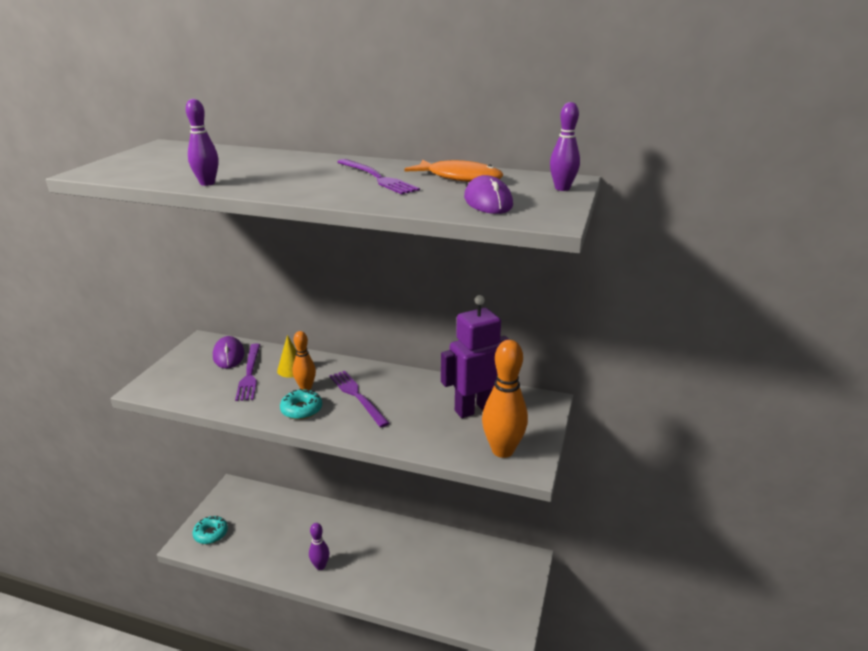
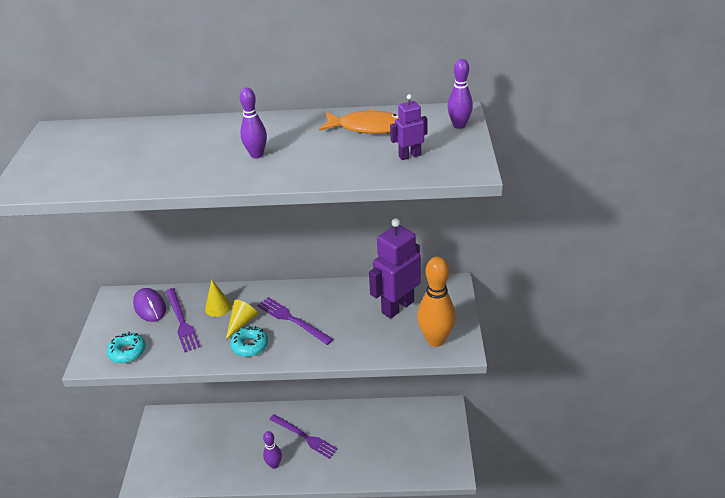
camera: 15 degrees left, 10 degrees up
(207, 183) = (149, 181): purple bowling pin -> purple bowling pin (256, 155)
(211, 534) = (160, 465): turquoise donut -> turquoise donut (127, 352)
(306, 387) = (241, 322): orange bowling pin -> yellow cone
(377, 178) = (297, 142): purple fork -> purple fork (304, 437)
(488, 201) = (409, 156): purple mouse -> purple robot

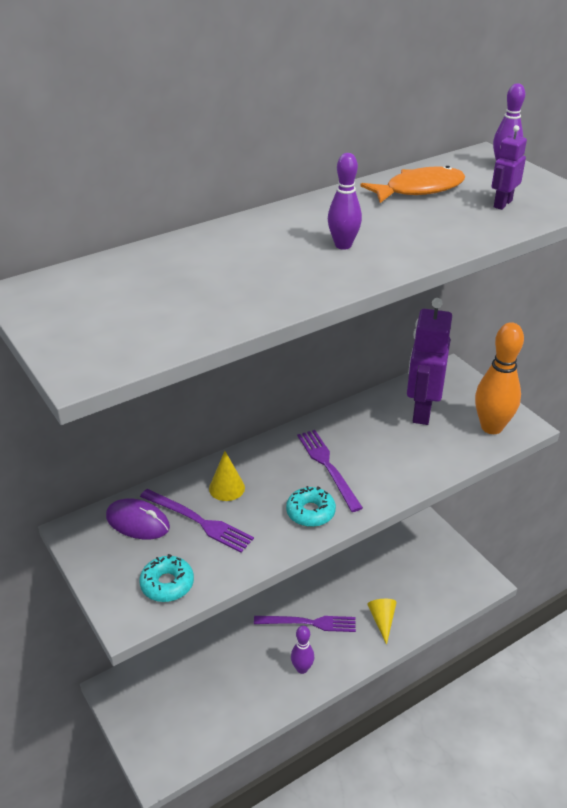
camera: 35 degrees left, 0 degrees up
(241, 322) = (274, 493): yellow cone -> yellow cone (382, 620)
(292, 320) = (328, 467): purple fork -> purple fork turned 60 degrees clockwise

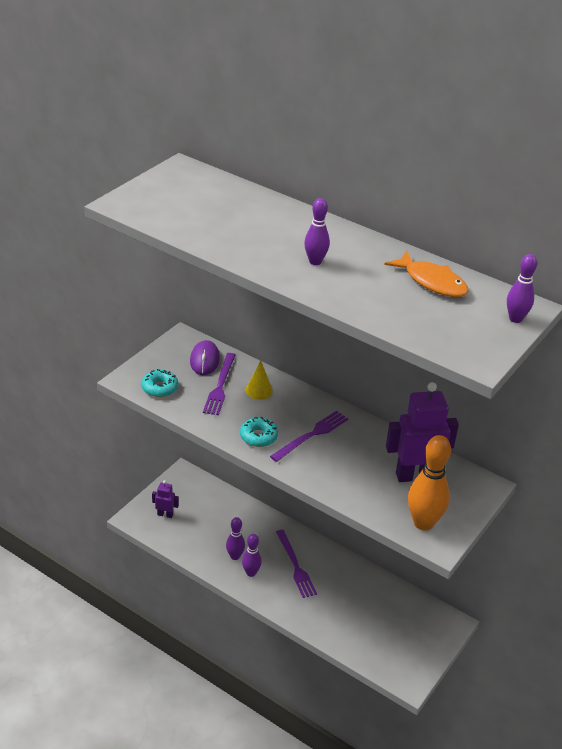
camera: 65 degrees right, 0 degrees up
(271, 676) = (235, 556): none -> purple bowling pin
(382, 620) = (324, 613): yellow cone -> none
(502, 204) = (439, 324): purple robot -> purple robot (165, 514)

